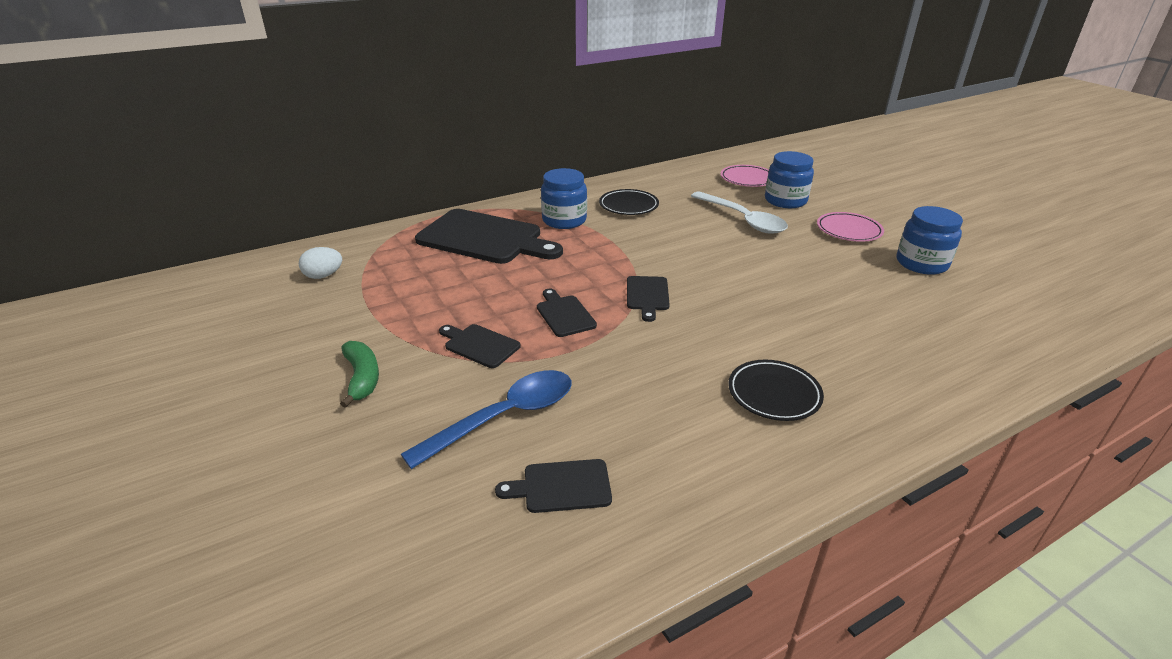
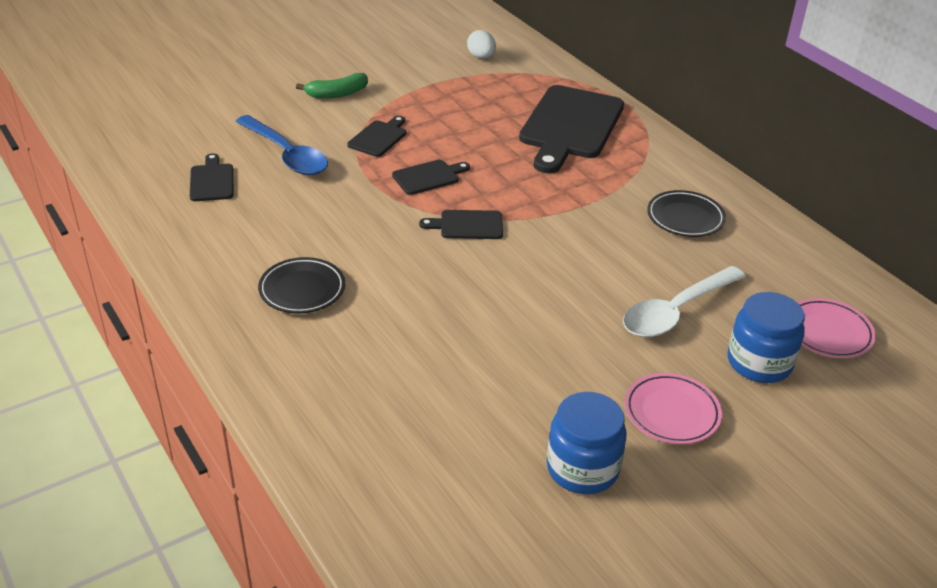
camera: 85 degrees right, 5 degrees up
(564, 220) = (628, 172): blue jar -> none

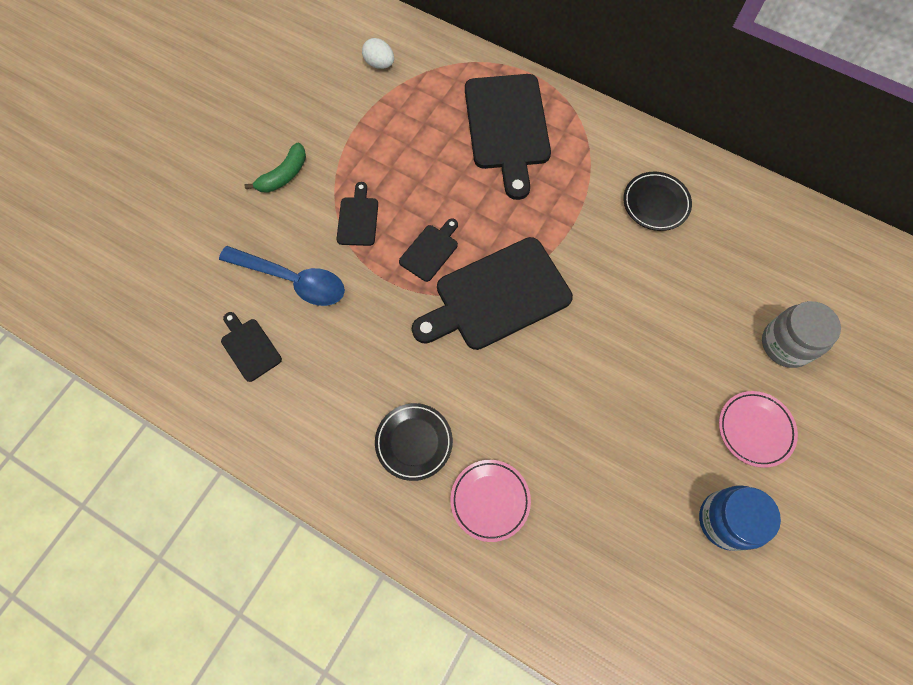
camera: 25 degrees left, 30 degrees up
(467, 225) = (497, 296): black cutting board -> black cutting board, size x2.13
(676, 311) = (703, 318): white spoon -> none
(759, 362) = (786, 344): blue jar -> grey jar
(828, 332) = (816, 286): pink plate -> pink plate (490, 500)

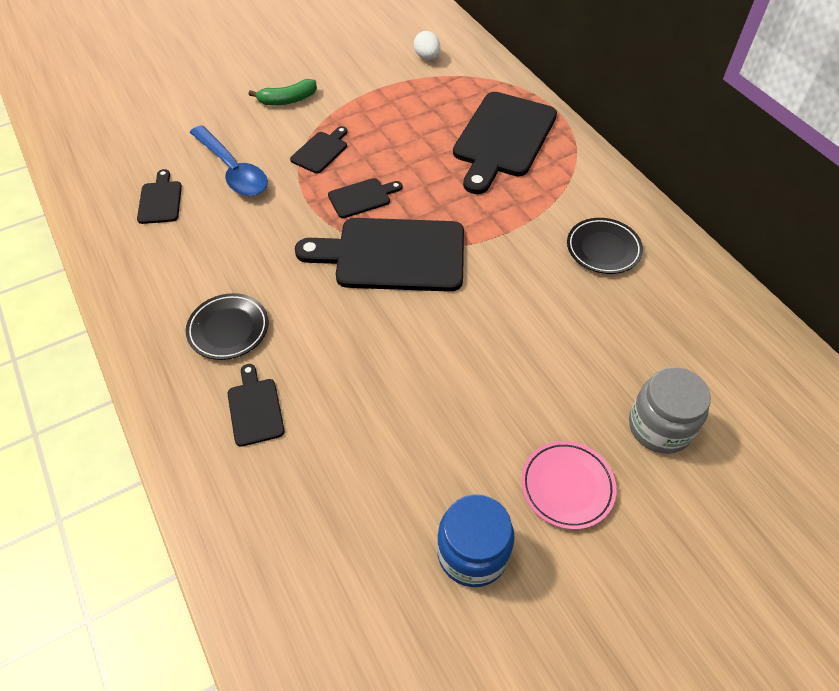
camera: 30 degrees right, 15 degrees down
(490, 500) = (255, 408): pink plate -> black cutting board

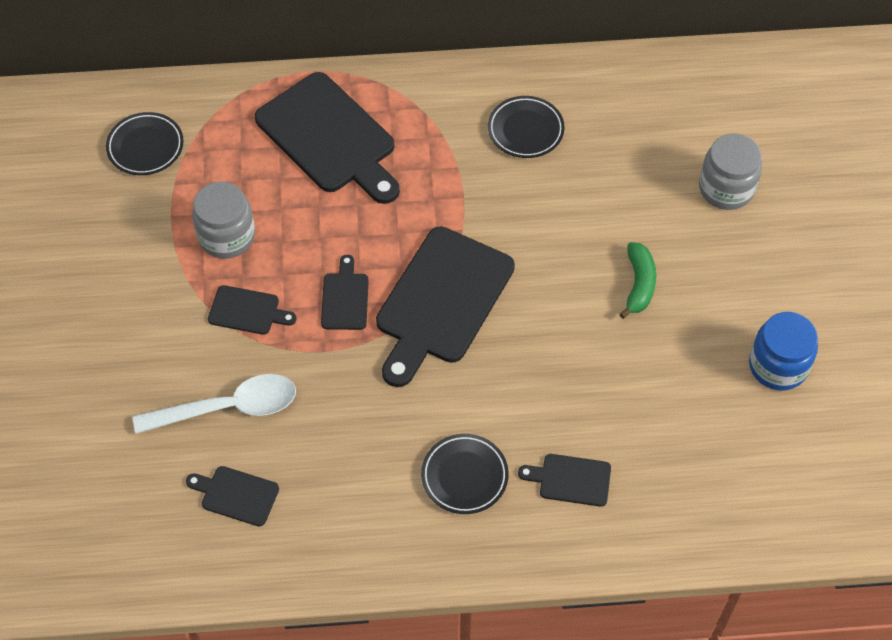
camera: 65 degrees left, 5 degrees up
(233, 170) = (228, 408): blue spoon -> white spoon
(287, 100) = (134, 314): green banana -> green banana (639, 284)
(321, 151) = (247, 311): black cutting board -> black cutting board turned 135 degrees clockwise
(379, 119) = (227, 236): none -> grey jar
(427, 57) = (145, 147): white egg -> black plate
(567, 486) = (750, 277): pink plate -> none

